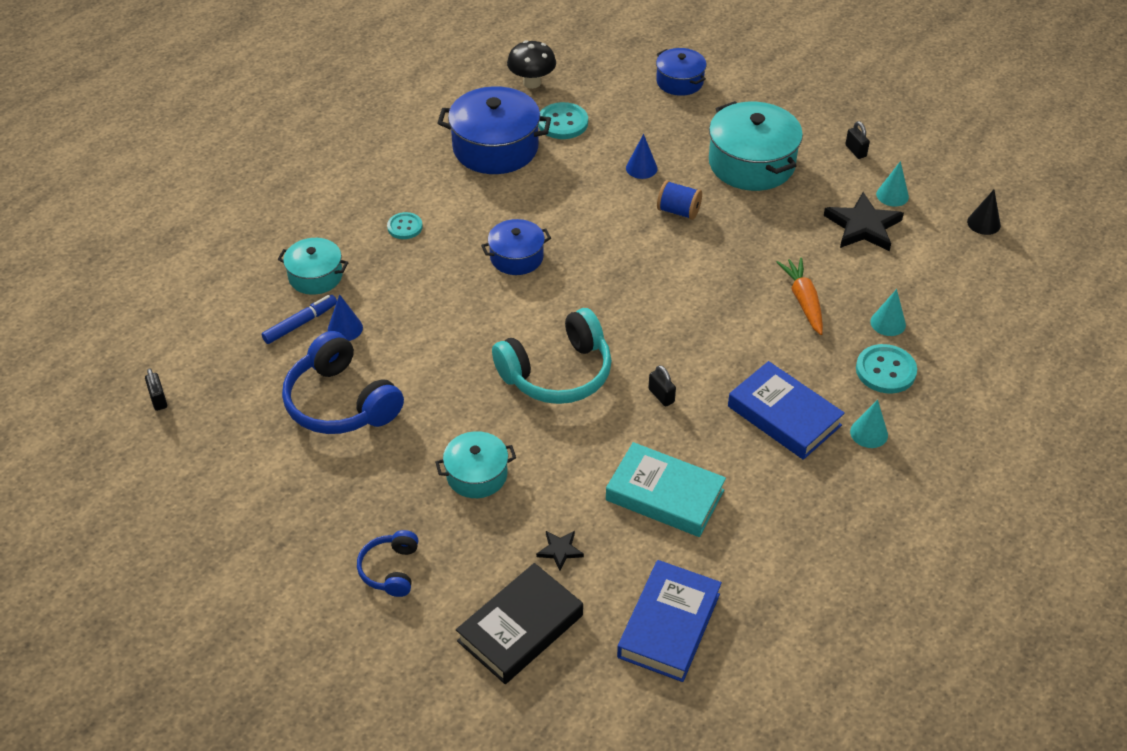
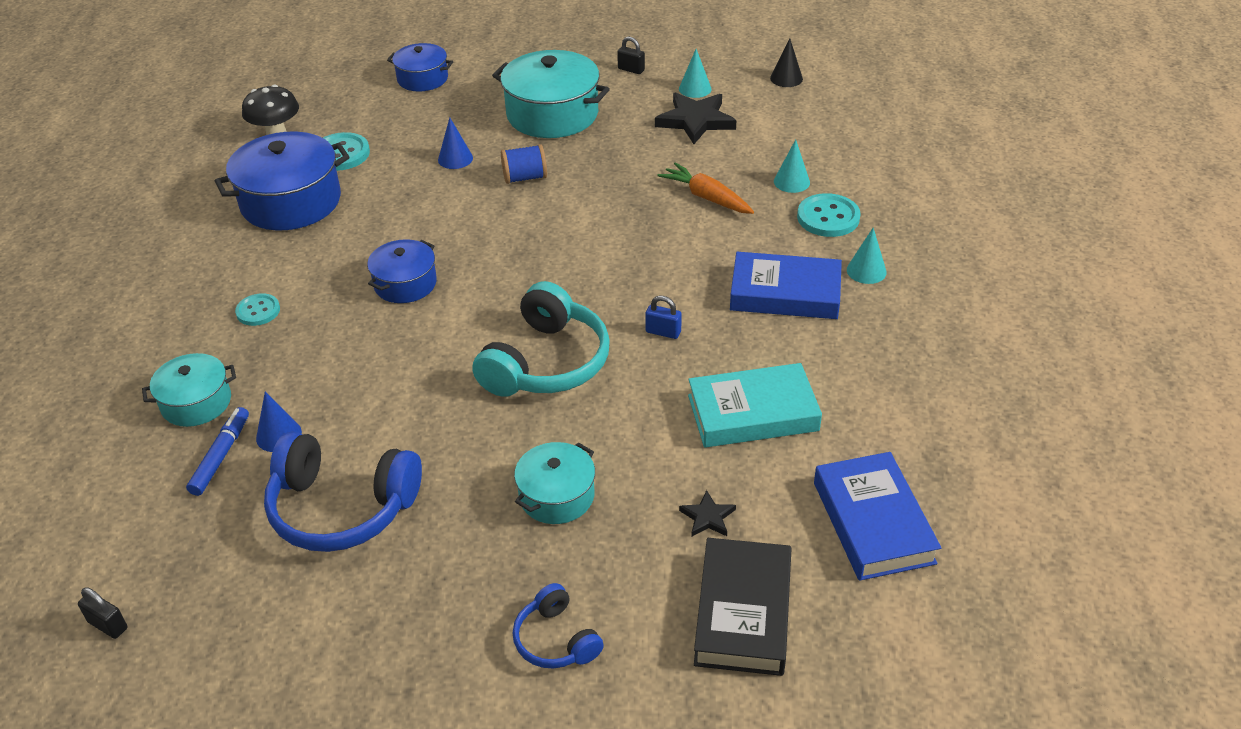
camera: 35 degrees left, 5 degrees down
(661, 396) = (663, 332): black padlock -> blue padlock

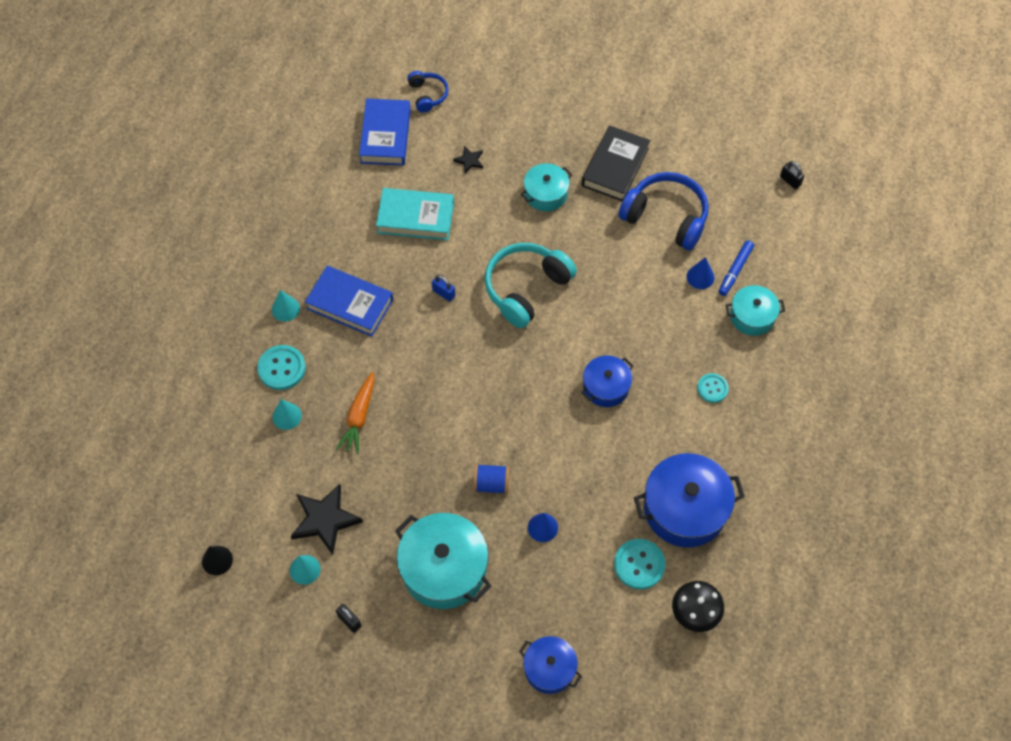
camera: 165 degrees left, 20 degrees up
(556, 640) = (567, 118): blue headphones -> blue headphones (427, 95)
(706, 197) = (359, 417): orange carrot -> orange carrot turned 45 degrees clockwise
(743, 612) = (473, 108): black book -> black book (615, 167)

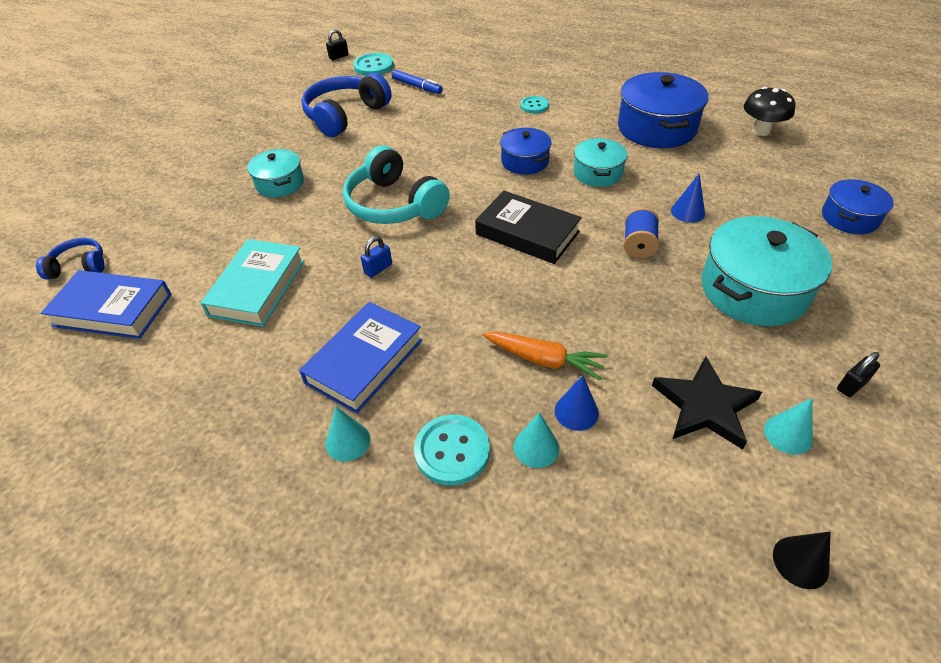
camera: 80 degrees left, 15 degrees down
(469, 160) = (201, 236): black star -> none
(615, 167) = (272, 139): black book -> black book (527, 233)
(639, 564) = (718, 156): turquoise button -> turquoise button (374, 66)
(700, 277) = (417, 103): blue cone -> blue cone (576, 411)
(752, 316) = (465, 82): turquoise pot -> turquoise pot (597, 173)

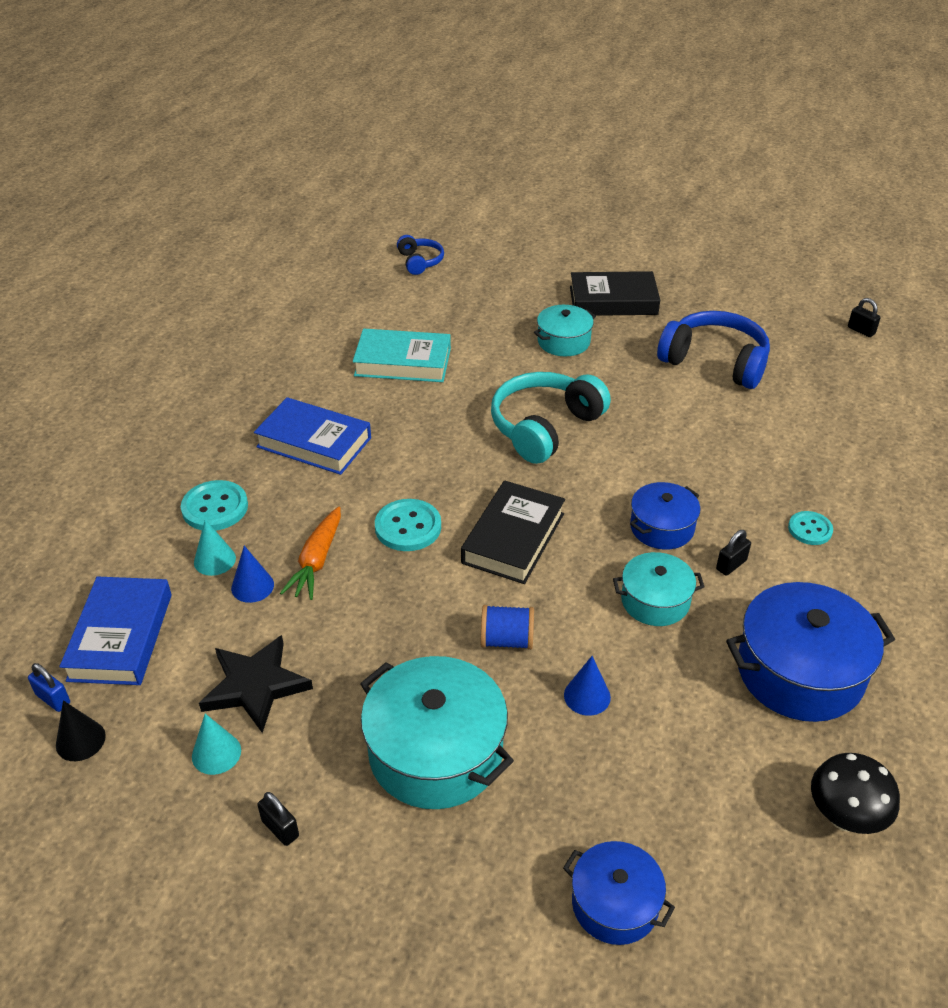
camera: 80 degrees right, 5 degrees down
(113, 310) = (369, 294): blue book -> blue book (120, 637)
(236, 151) = (613, 300): none -> black book
(348, 441) = (229, 447): turquoise cone -> none
(374, 66) = (850, 364): turquoise button -> turquoise button (408, 527)
(378, 269) = (437, 432): blue padlock -> blue padlock (53, 699)
(417, 86) = (813, 410): blue marker -> none
(564, 139) = (731, 565): none -> black padlock

